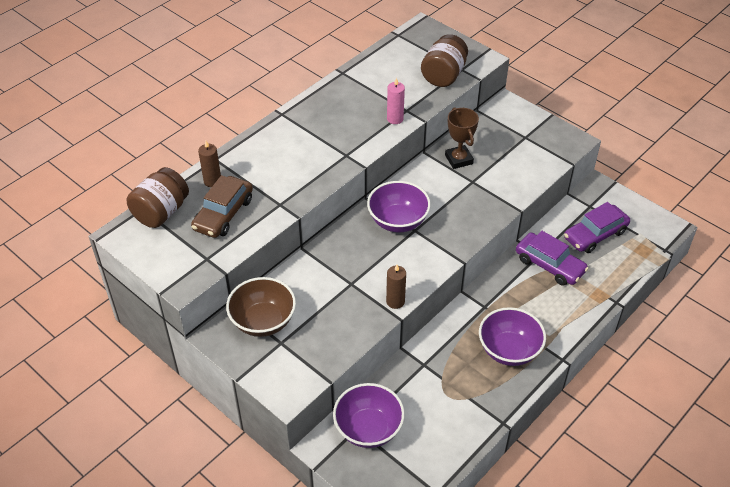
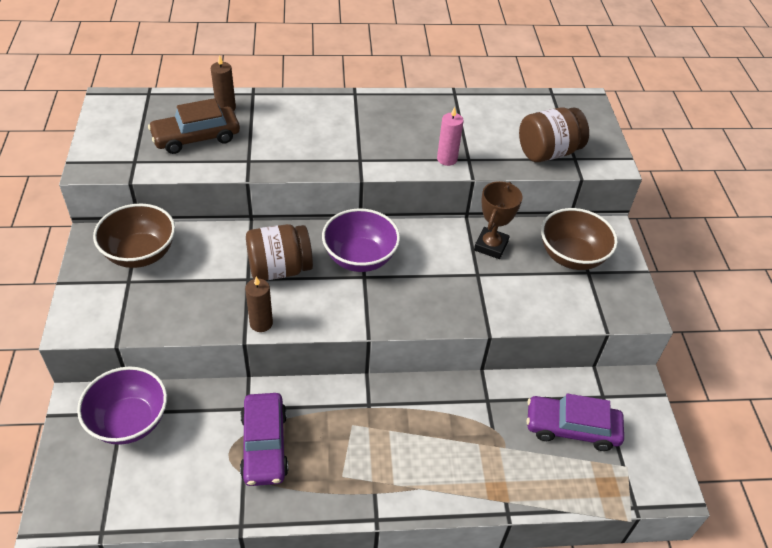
camera: 40 degrees right, 0 degrees up
(161, 212) = (156, 105): brown jar -> brown jar (279, 269)
(506, 134) = (571, 256): none -> brown bowl
(509, 350) = (337, 463): purple bowl -> none
(549, 265) = (483, 418): purple car -> purple car (264, 445)

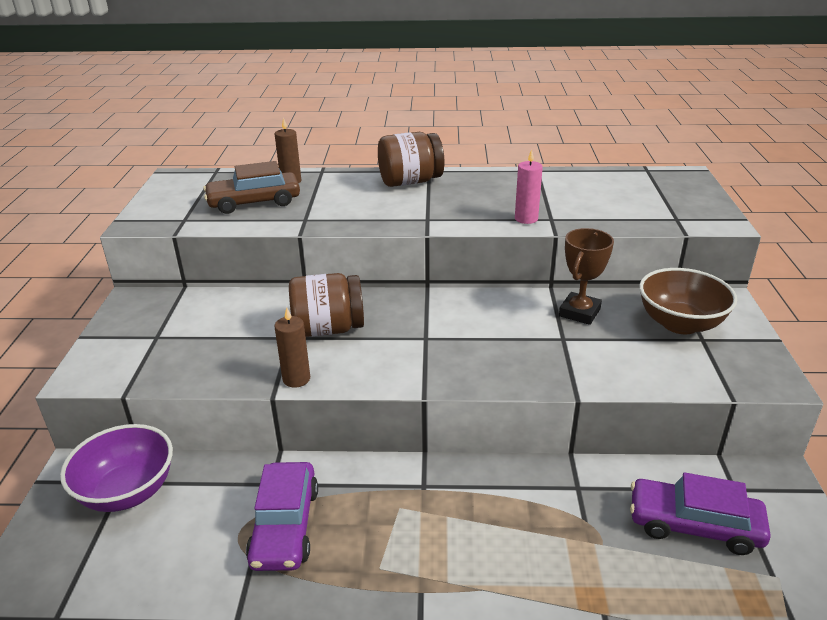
camera: 10 degrees right, 15 degrees down
(140, 254) = (177, 313): brown bowl -> none
(360, 258) = (423, 321): purple bowl -> none
(548, 152) = (644, 214): brown jar -> brown jar (410, 182)

